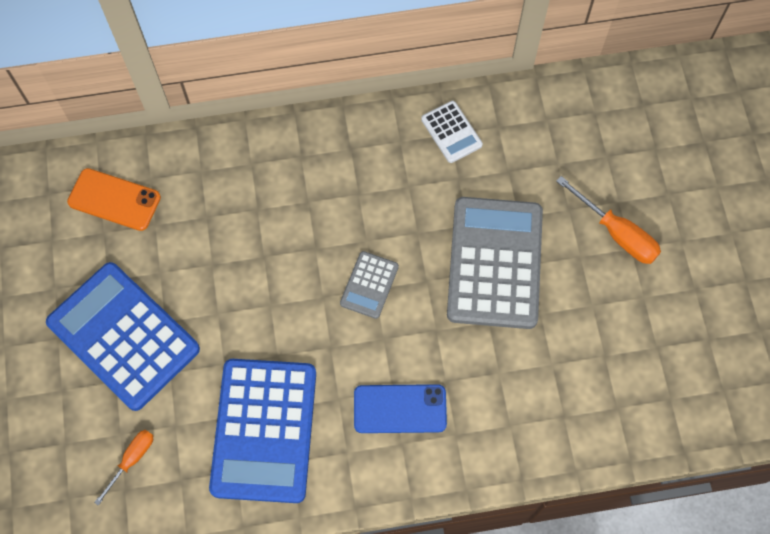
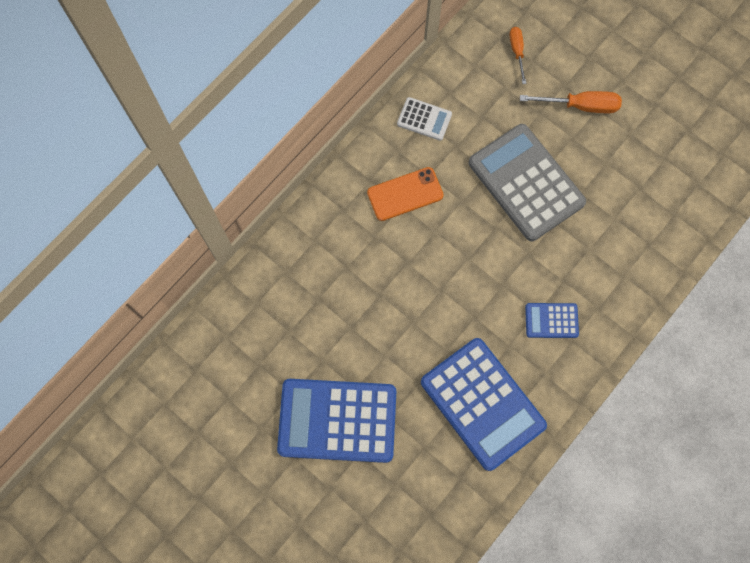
camera: 40 degrees left, 5 degrees up
(114, 199) = (245, 337): orange phone -> orange phone (405, 194)
(131, 460) = (417, 493): orange screwdriver -> orange screwdriver (517, 52)
(369, 285) = (463, 259): grey calculator -> none
(400, 409) = (551, 320): blue phone -> blue calculator

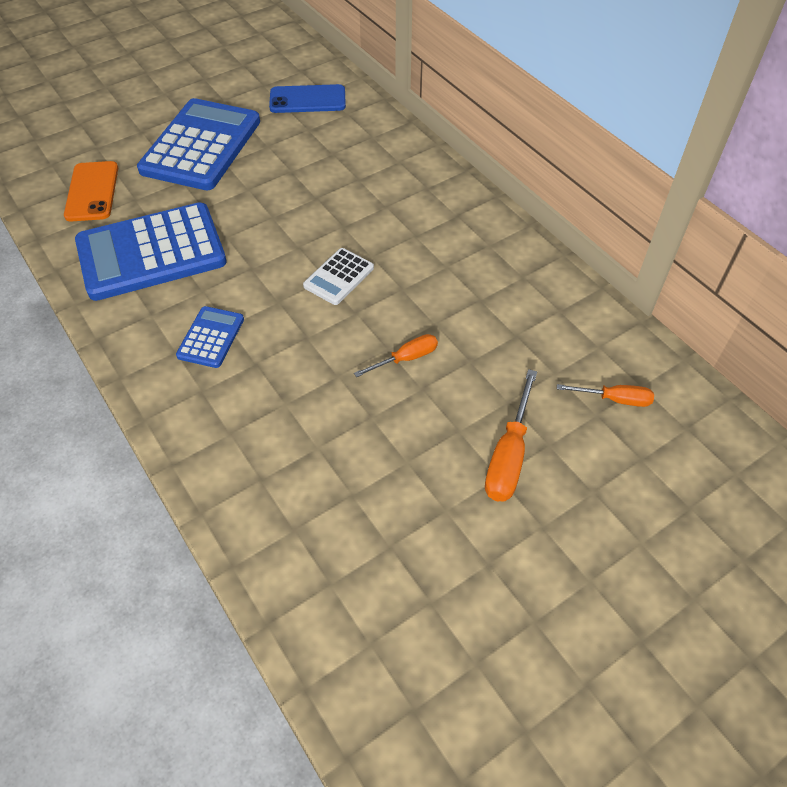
camera: 105 degrees right, 20 degrees down
(243, 347) = (307, 100): none -> blue phone
(405, 194) = (429, 240): orange phone -> orange phone (92, 191)
(424, 119) = (526, 277): white calculator -> white calculator (339, 277)
(526, 183) = (406, 358): grey calculator -> orange screwdriver

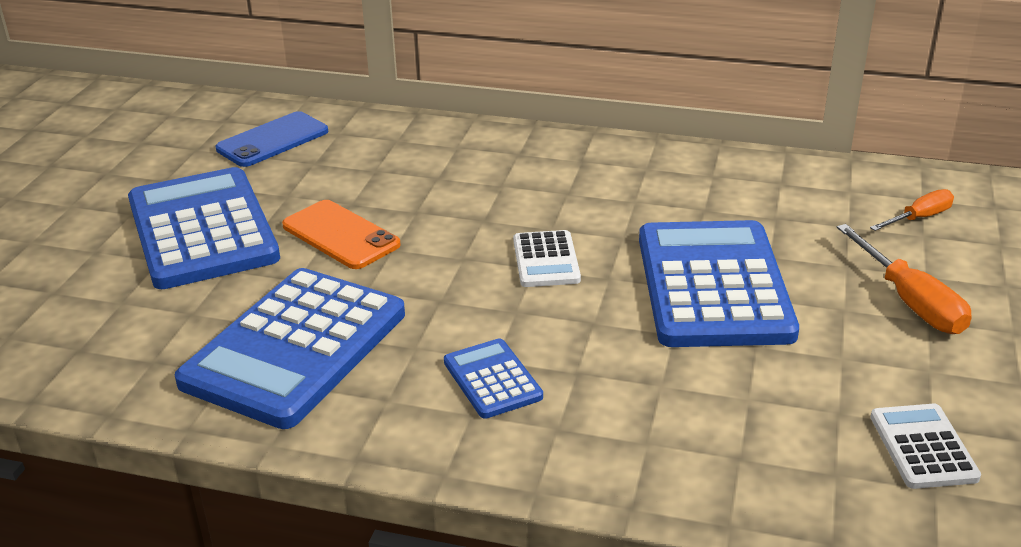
camera: 40 degrees left, 20 degrees down
(92, 191) = (117, 334): orange phone -> orange phone (341, 235)
(364, 553) = (923, 447): none -> white calculator
(406, 358) = (713, 285): orange screwdriver -> blue calculator

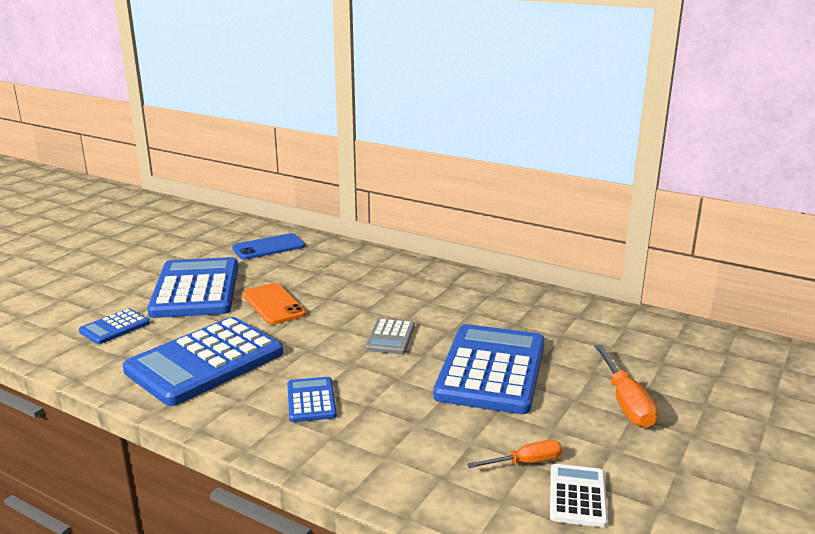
camera: 15 degrees right, 10 degrees down
(112, 316) = (115, 327): none -> blue calculator
(546, 260) = (390, 337): white calculator -> grey calculator
(919, 218) = (665, 351): orange screwdriver -> orange screwdriver (526, 462)

